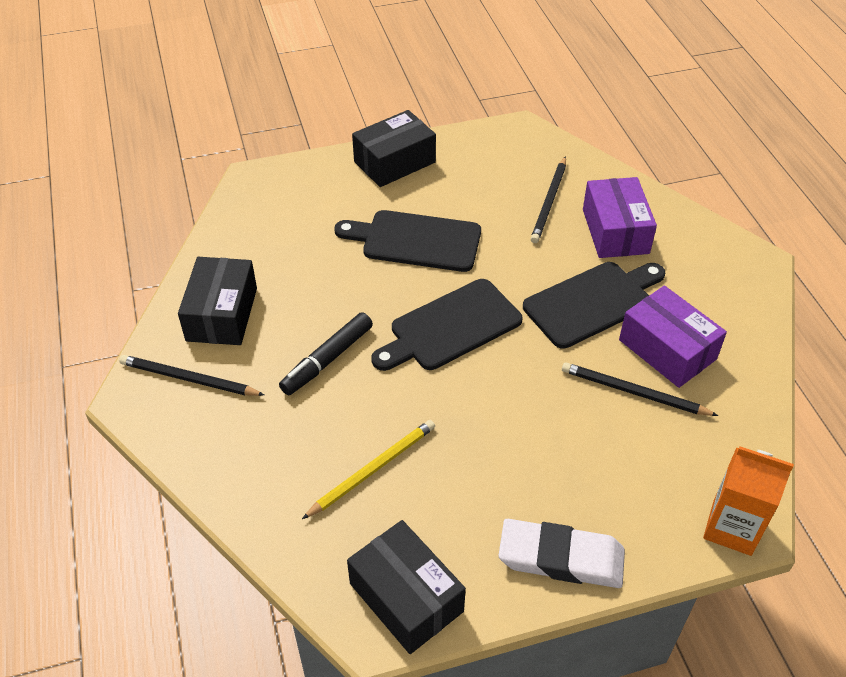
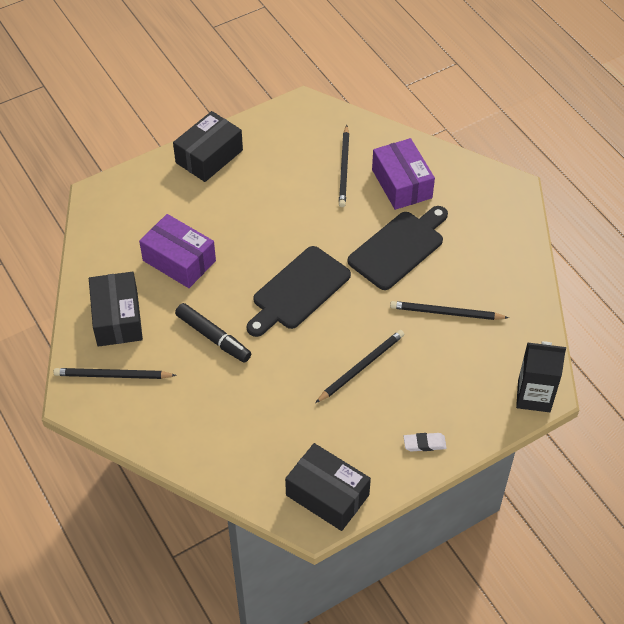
camera: 15 degrees left, 5 degrees up
(327, 360) = (213, 337): black marker -> black marker turned 75 degrees counterclockwise
(373, 469) = (275, 412): yellow pencil -> none
(415, 240) = (249, 224): black cutting board -> none
(503, 436) = (361, 367): none -> black pencil
(561, 558) = (424, 444): white eraser -> white eraser, size x0.48
(667, 349) = (462, 274): purple box -> purple box (179, 260)
(732, 528) = (534, 396): orange carton -> black carton

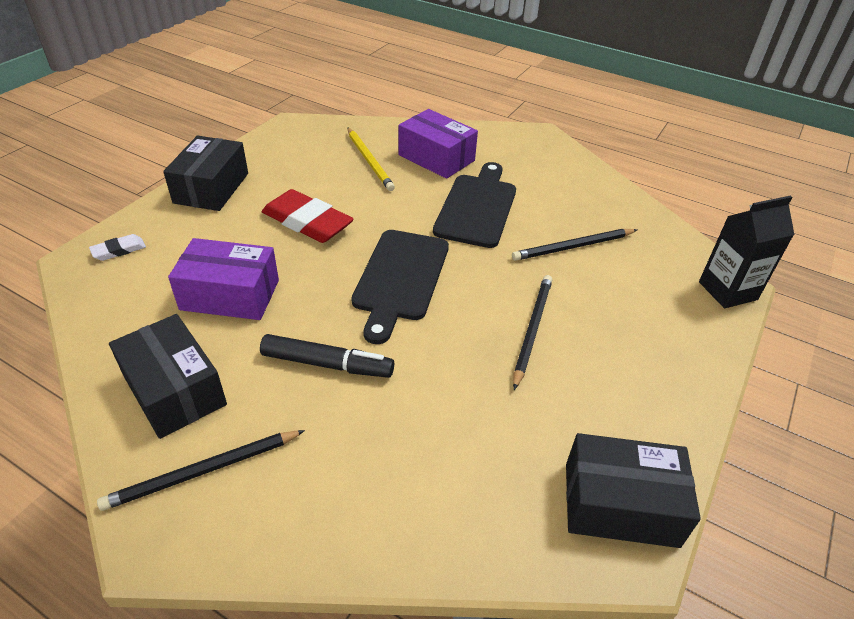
camera: 30 degrees left, 10 degrees down
(262, 215) = (307, 222): none -> red eraser
(344, 168) = (369, 161): black pencil -> yellow pencil
(424, 444) = (673, 384): white eraser -> white eraser (119, 250)

